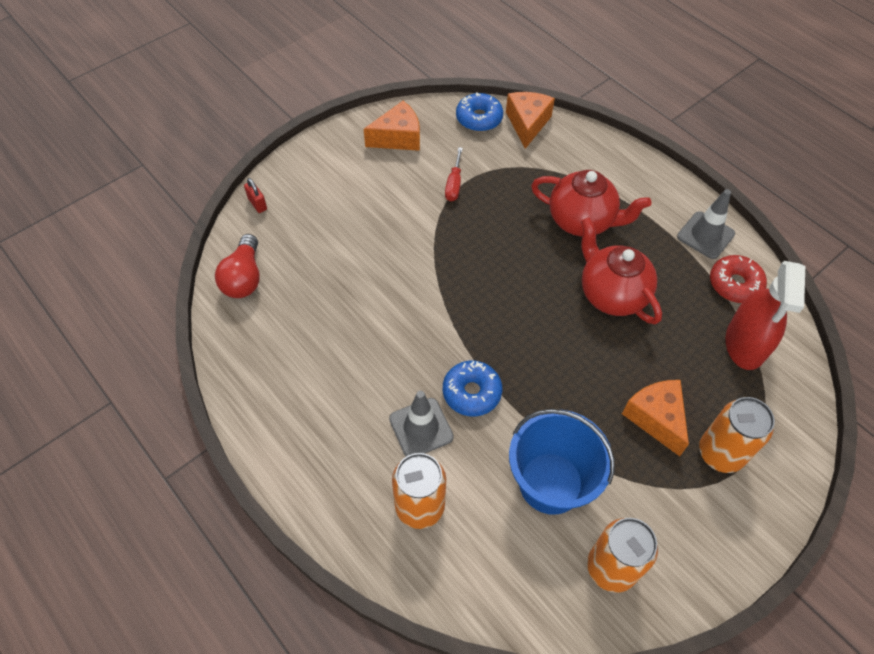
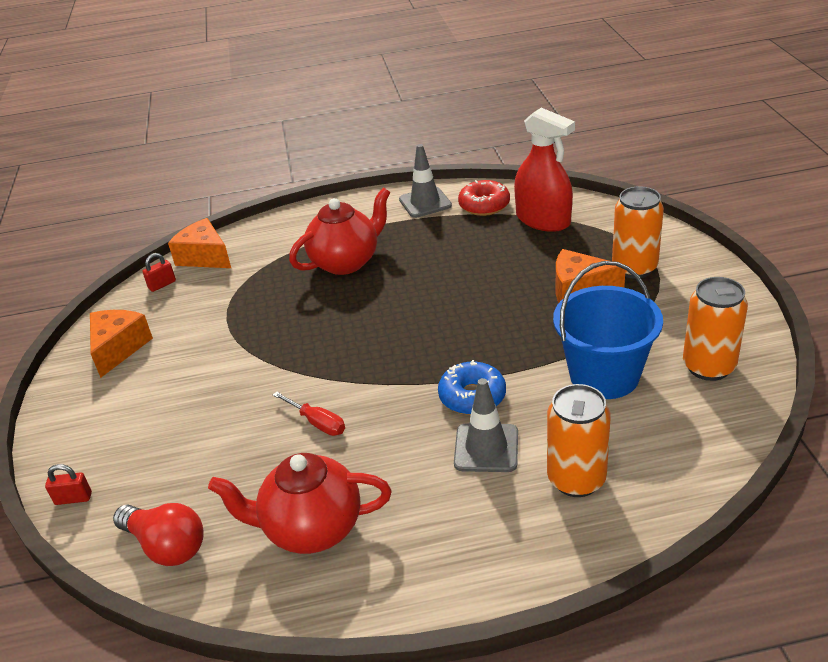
camera: 55 degrees left, 20 degrees down
(454, 184) = (221, 327): red screwdriver -> red screwdriver (317, 423)
(479, 118) = (162, 285): blue donut -> red padlock
(611, 294) = (438, 272): red teapot -> red teapot (311, 528)

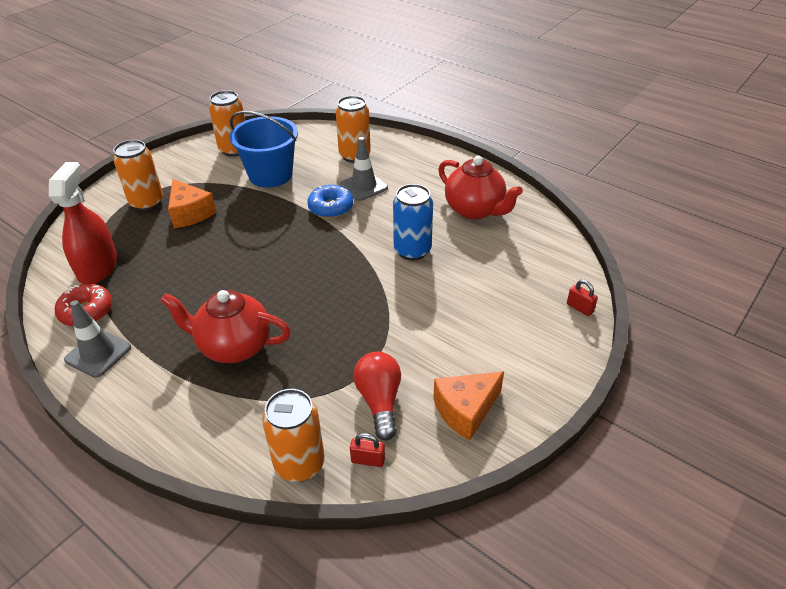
camera: 135 degrees left, 5 degrees up
(166, 546) = (547, 248): red light bulb -> red light bulb (379, 401)
(204, 257) = (299, 464): orange cheese -> orange can
(317, 423) = (412, 250): red screwdriver -> blue can

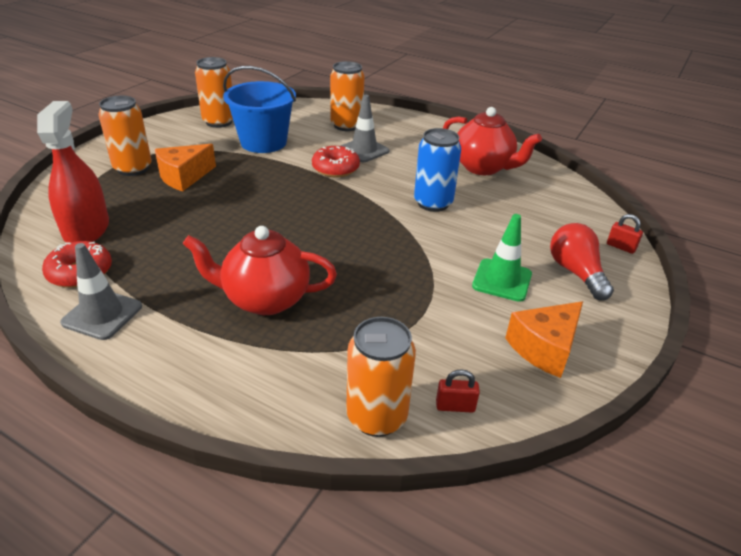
camera: 10 degrees left, 5 degrees down
(190, 213) = (184, 177): orange cheese -> orange cheese turned 90 degrees clockwise
(330, 207) = (335, 168): blue donut -> red donut
(379, 401) = (448, 345): red light bulb -> red light bulb (576, 273)
(450, 338) = (502, 280): none -> green traffic cone

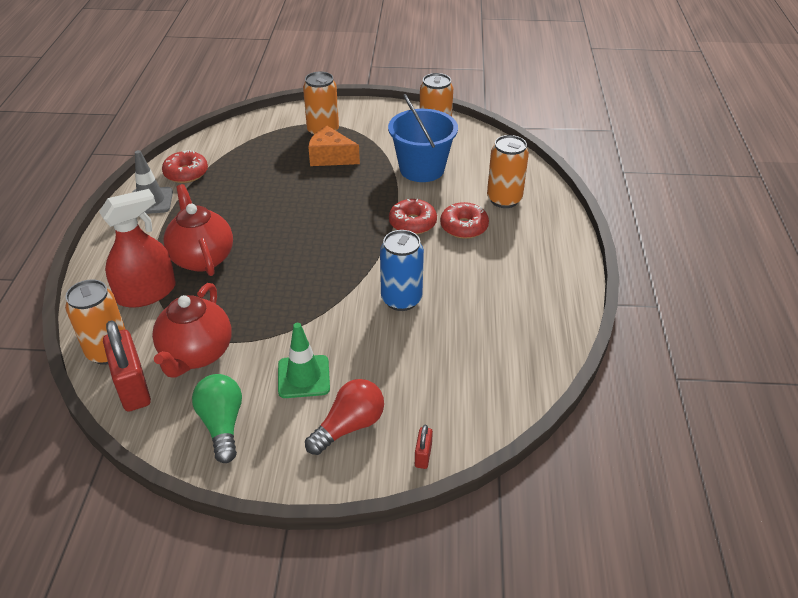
camera: 65 degrees right, 5 degrees up
(86, 229) = (233, 152): red spray bottle -> red spray bottle (146, 293)
(364, 150) = (464, 227): grey traffic cone -> red donut
(455, 406) = (133, 387): red padlock -> red padlock, size x2.14
(483, 167) = (505, 314): red teapot -> red teapot (196, 354)
(544, 348) = (222, 424): orange cheese -> green light bulb

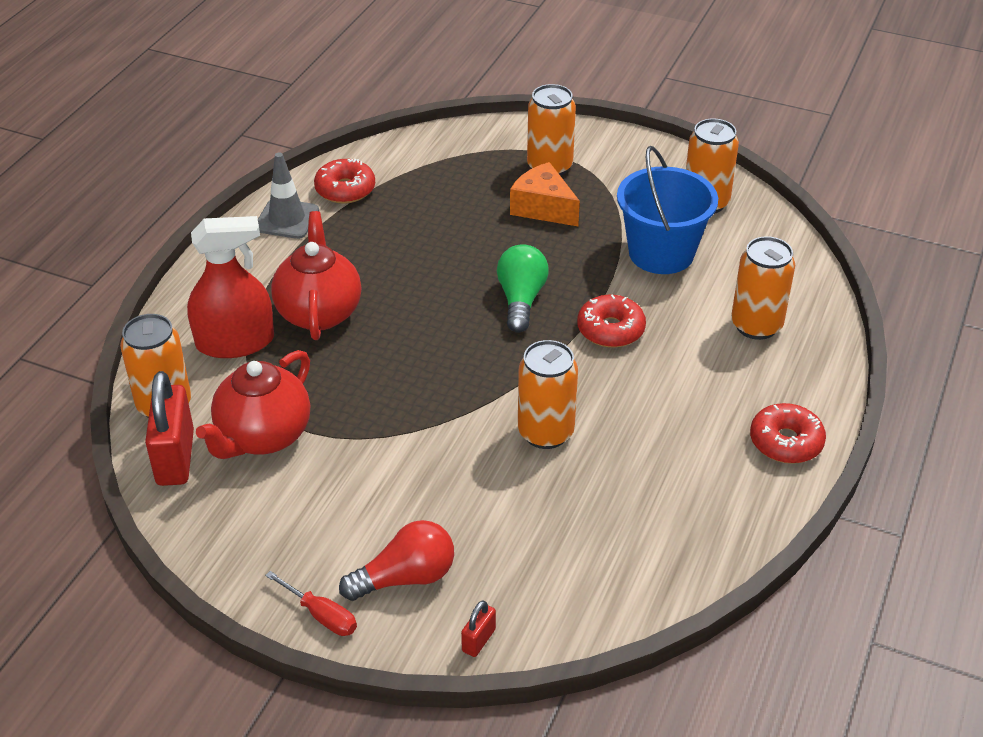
camera: 20 degrees right, 0 degrees up
(222, 424) = (258, 532): green light bulb -> green light bulb (521, 300)
(298, 472) = (321, 615): none -> red screwdriver
(303, 377) = (377, 500): green traffic cone -> none
(401, 299) = (545, 432): blue can -> orange can
(464, 227) = (679, 352): red donut -> red donut (786, 442)

